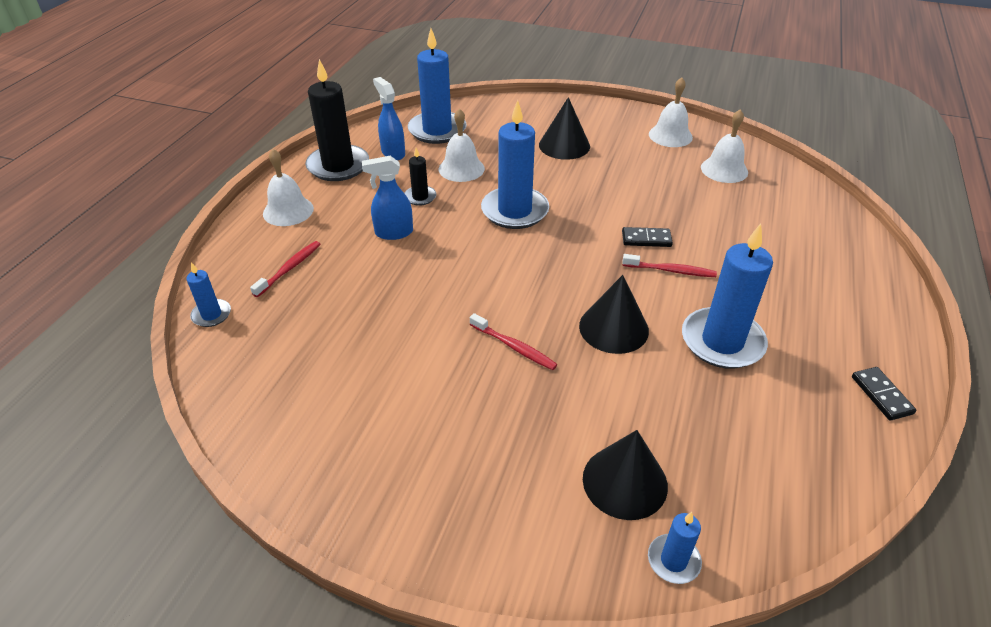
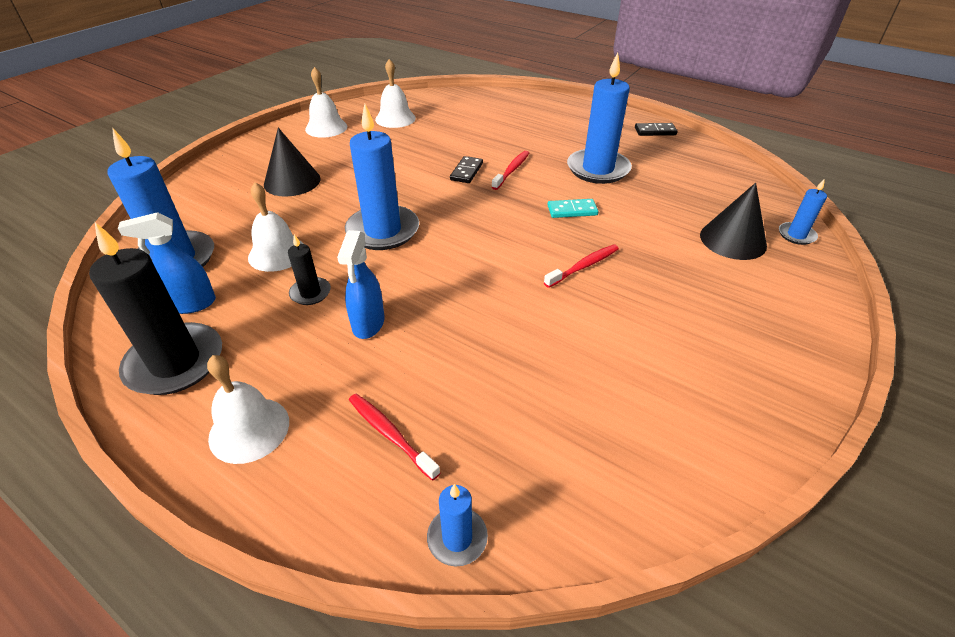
camera: 75 degrees left, 0 degrees up
(613, 328) = (572, 210): black cone -> turquoise domino

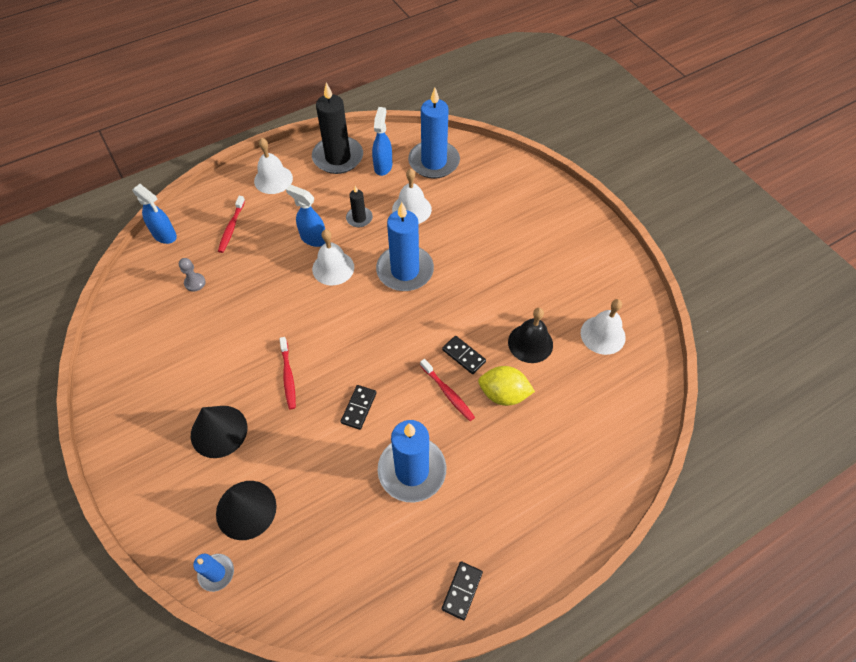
camera: 115 degrees right, 15 degrees up
(292, 181) = (507, 232): black cone -> black cone (219, 431)
(326, 128) = (602, 274): white bell -> white bell (333, 268)
(390, 434) = (231, 228): red toothbrush -> red toothbrush turned 120 degrees clockwise
(427, 145) = (530, 343): none -> black bell
(457, 538) = (165, 235): blue candle -> blue spray bottle
(489, 146) = (503, 394): none -> yellow lemon
(527, 424) = (195, 283): none -> grey pawn
(572, 210) = (358, 408): turquoise domino -> black domino

